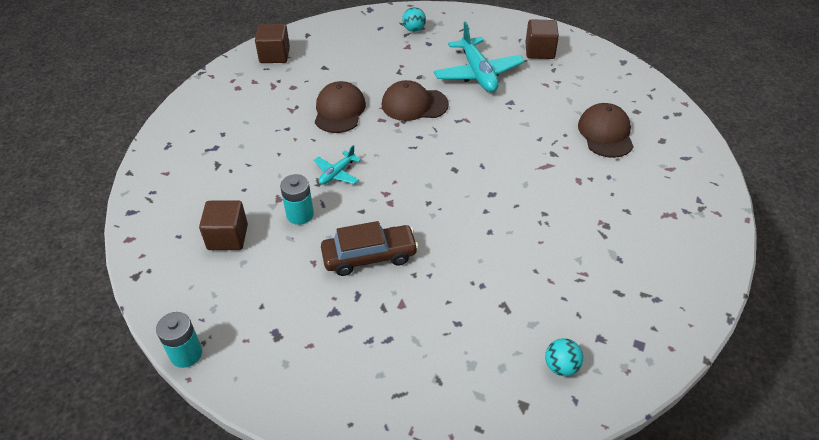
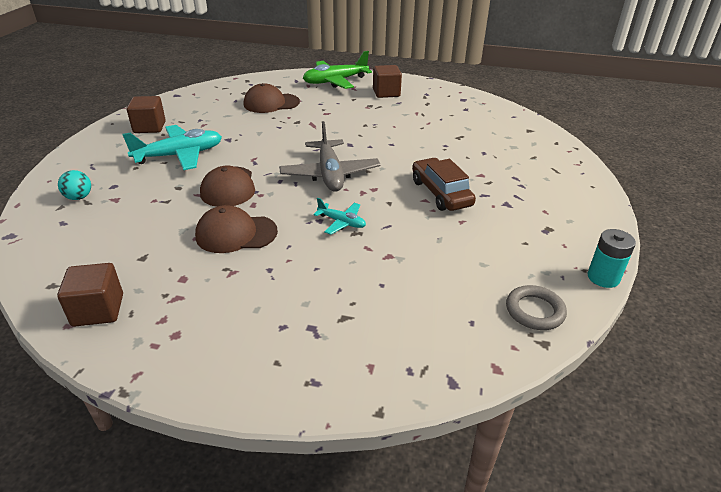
camera: 100 degrees left, 10 degrees down
(170, 281) = (534, 311): none -> grey ring
(227, 237) = (456, 281): brown cube -> brown cube (386, 93)
(300, 214) = (406, 237): turquoise battery -> none
(425, 172) = (330, 174): none -> grey plane
(561, 366) = (494, 120): turquoise ball -> none
(689, 197) = (335, 81): none -> green plane

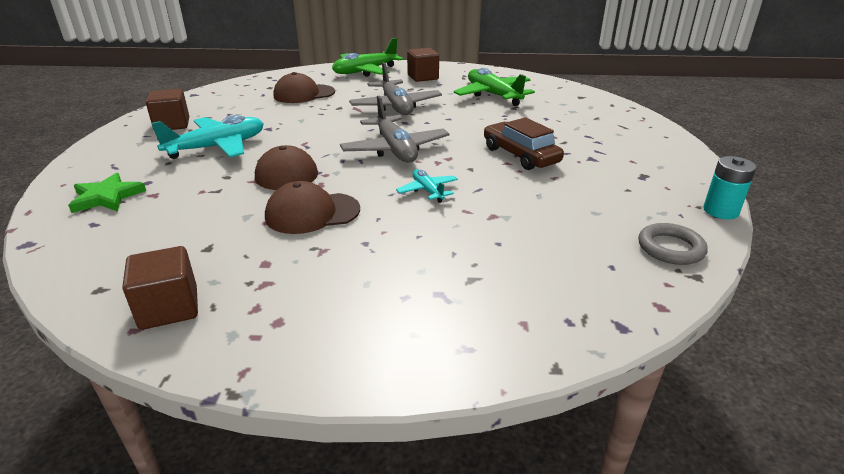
camera: 10 degrees left, 5 degrees down
(79, 197) = (107, 197): turquoise ball -> green star
(341, 222) = (427, 191): turquoise plane -> turquoise plane turned 135 degrees counterclockwise
(348, 125) = (396, 106): none -> grey plane
(444, 120) = (493, 95): none -> green plane

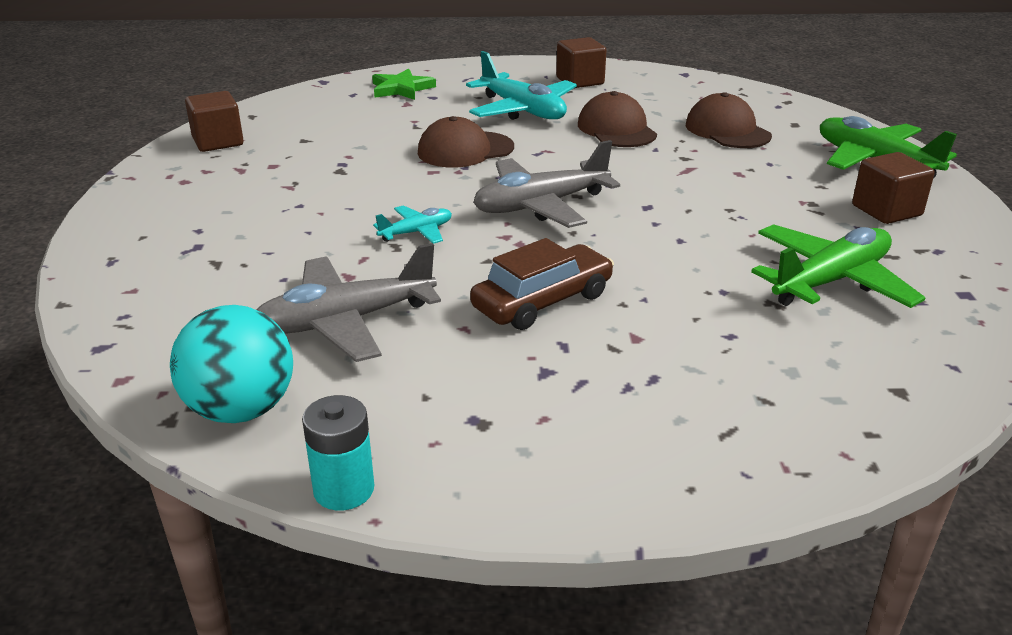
camera: 85 degrees right, 0 degrees up
(312, 213) = (364, 174): brown cap -> brown cap (616, 129)
(396, 106) = (712, 196): grey plane -> grey plane (346, 321)
(670, 248) = (241, 410): grey ring -> turquoise ball

